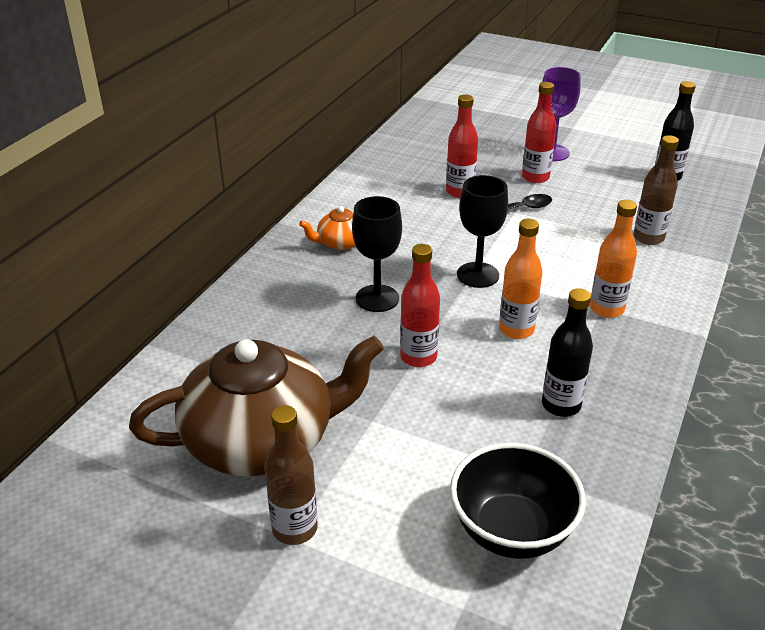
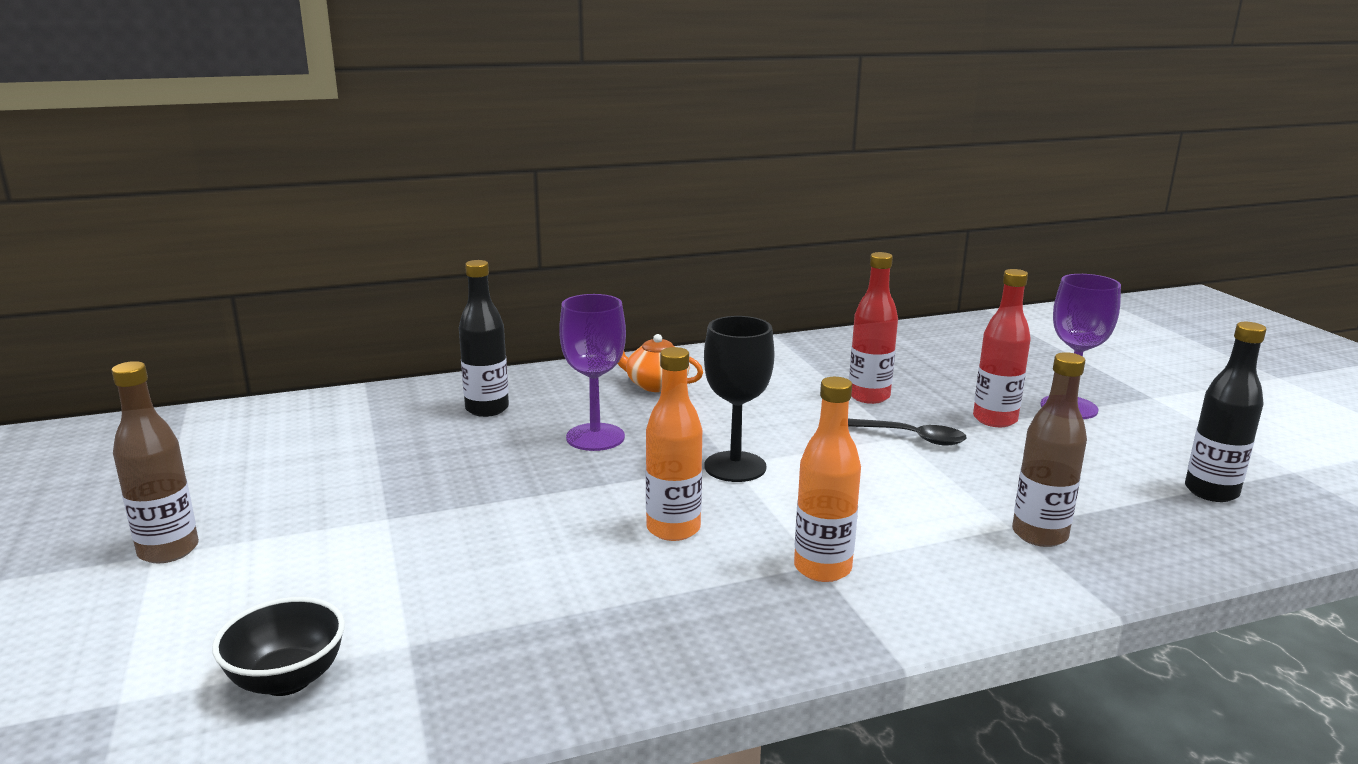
camera: 45 degrees right, 15 degrees down
(262, 440) = (288, 480): brown teapot -> none
(377, 298) = (595, 437): black goblet -> purple goblet
(418, 357) = (530, 497): red bottle -> none
(512, 531) = (287, 679): black bowl -> black bowl, size x0.63
(561, 405) = (571, 616): black bottle -> black bottle (487, 409)

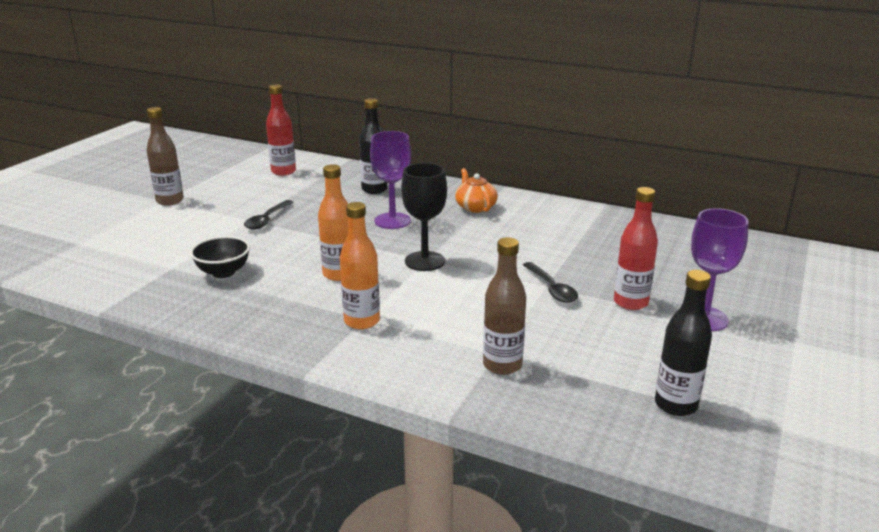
camera: 45 degrees right, 5 degrees up
(287, 679) = (123, 260): black bowl -> black bowl (223, 272)
(415, 507) = (267, 220): none -> black spoon
(869, 396) = (580, 258): red bottle -> red bottle (283, 171)

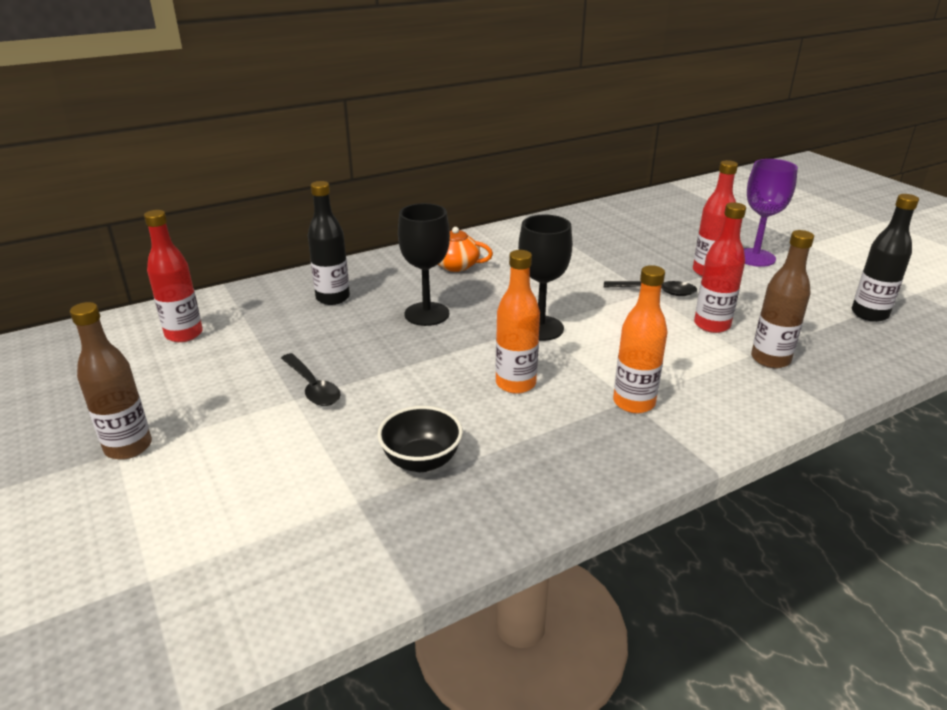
camera: 55 degrees left, 5 degrees up
(392, 221) = (427, 314): purple goblet -> black goblet
(527, 326) = (712, 325): none -> red bottle

